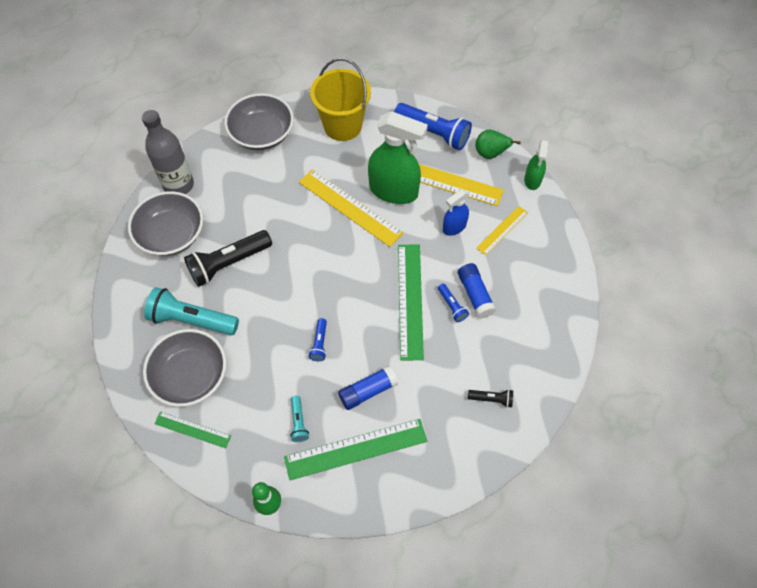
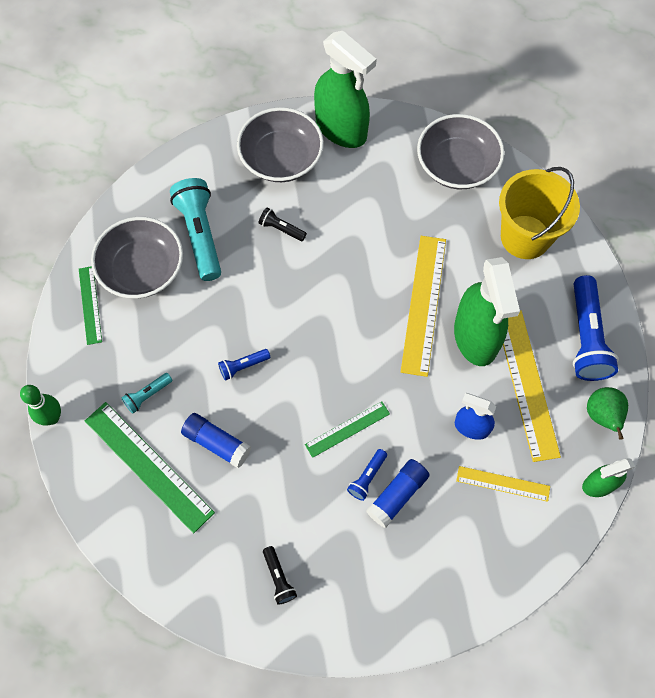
camera: 60 degrees right, 5 degrees up
(178, 185) = (341, 129): grey bottle -> green spray bottle
(229, 263) = (281, 229): black flashlight -> black flashlight, size x0.48
(410, 300) = (347, 429): green ruler -> green ruler, size x0.56

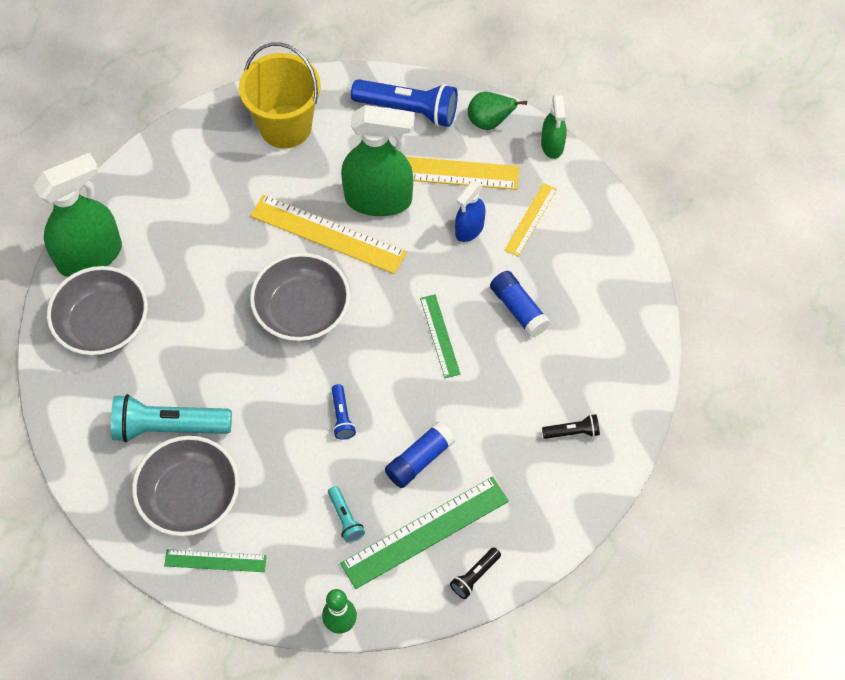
camera: 75 degrees left, 5 degrees down
(281, 229) = (192, 344): black flashlight -> black flashlight (475, 576)
(367, 477) = (494, 330): blue flashlight -> none
(457, 165) = (180, 161): grey bowl -> grey bowl (302, 310)

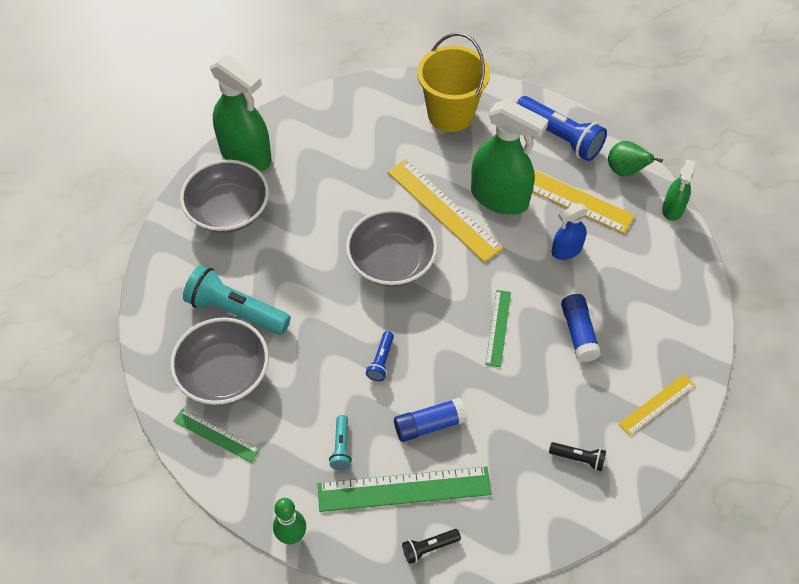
camera: 25 degrees right, 5 degrees down
(90, 256) = (246, 155): green spray bottle -> green spray bottle turned 45 degrees clockwise
(531, 219) = (625, 263): yellow ruler -> yellow ruler (657, 404)

